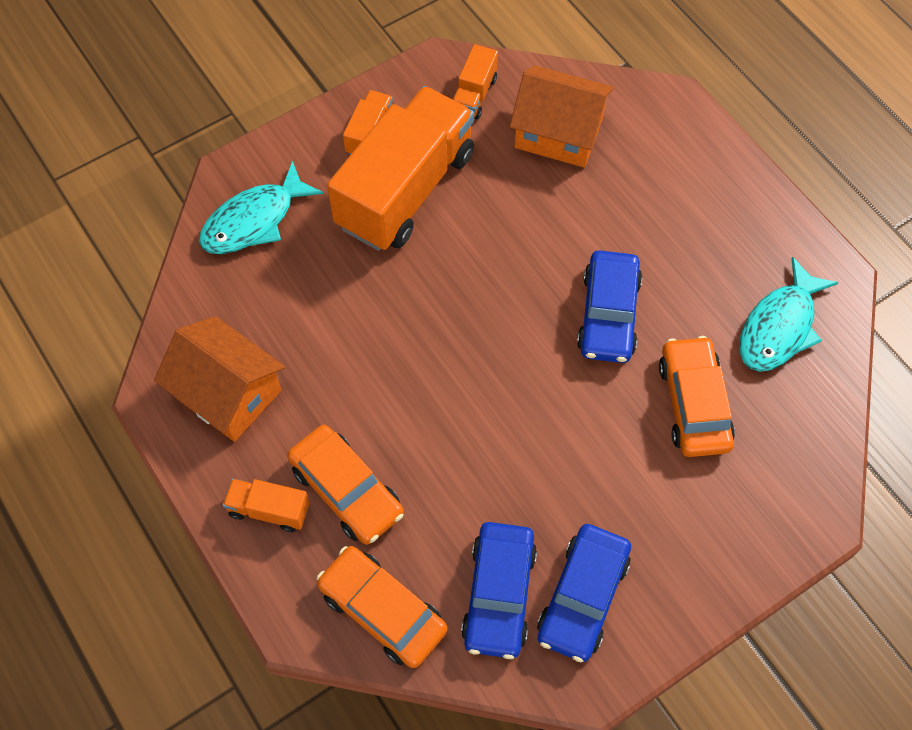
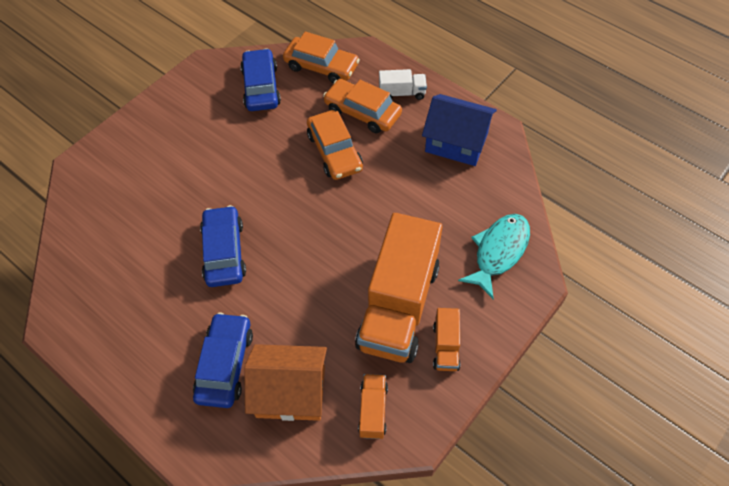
camera: 165 degrees right, 5 degrees down
(227, 393) = (456, 142): orange house -> blue house
(269, 510) = (402, 93): orange truck -> white truck
(582, 597) = (214, 96): blue car -> blue car (225, 364)
(694, 403) = (159, 209): orange car -> orange car (334, 152)
(779, 327) = (100, 275): turquoise fish -> none

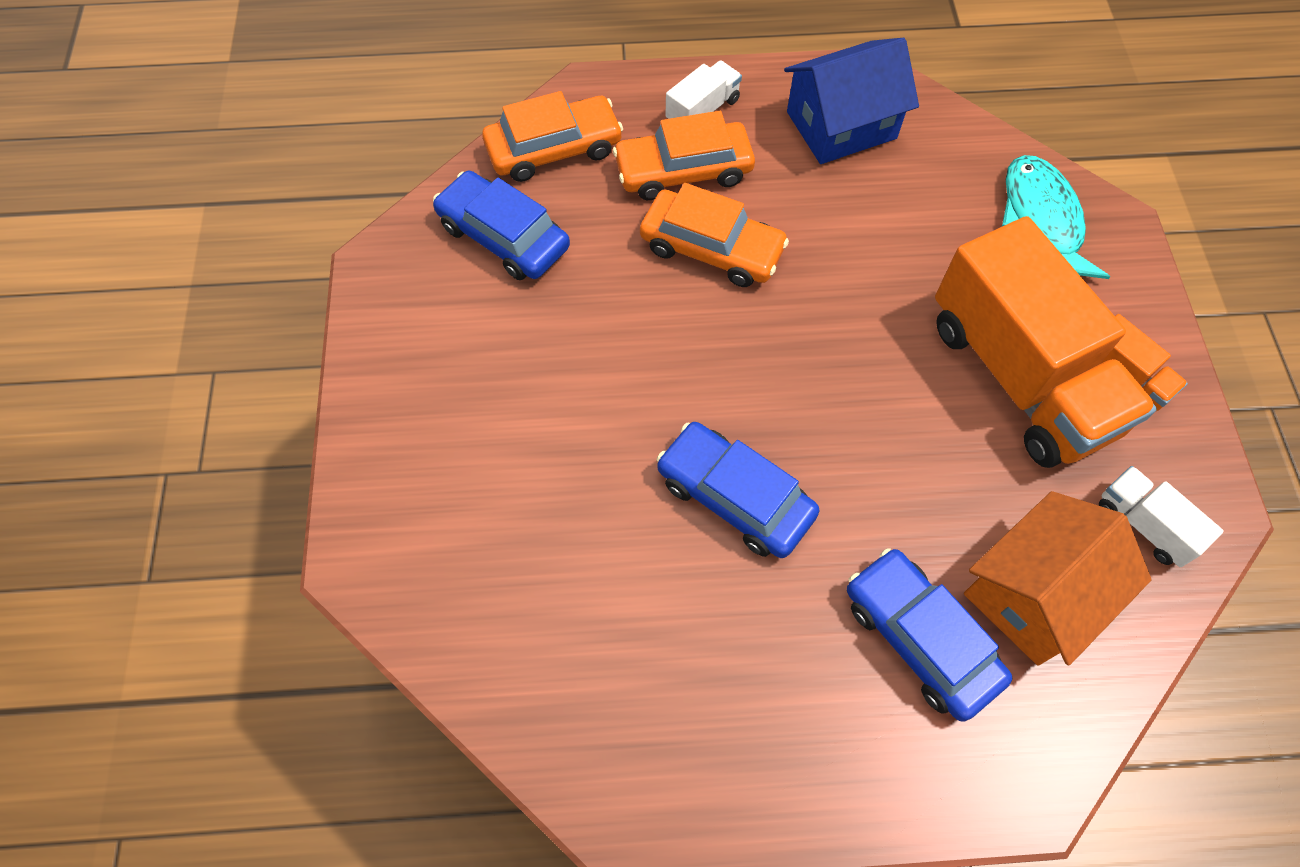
camera: 45 degrees left, 5 degrees up
(373, 410) = (1144, 524): orange truck -> white truck

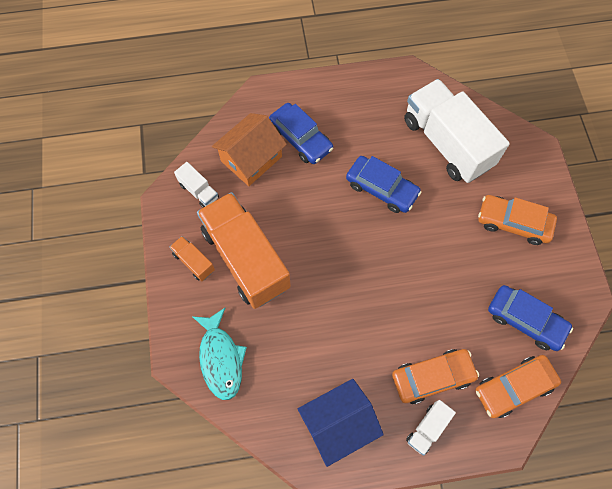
camera: 175 degrees right, 5 degrees up
(568, 595) = (447, 143): none -> white truck
(711, 248) = (408, 322): orange car -> orange car (513, 223)

